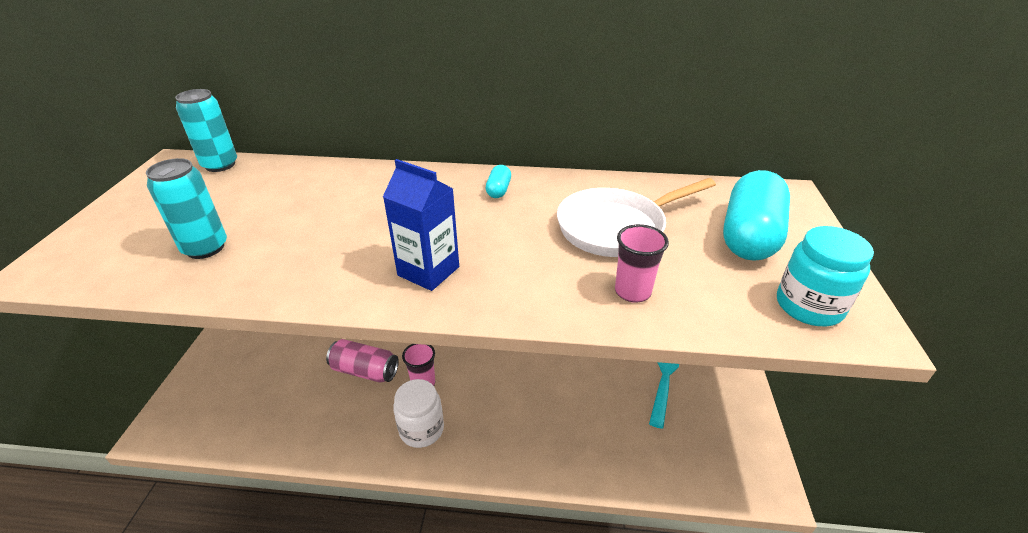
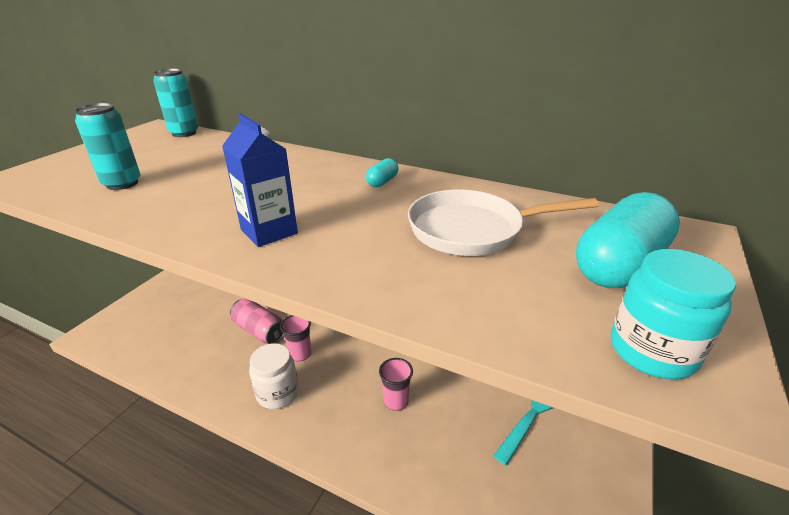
camera: 20 degrees right, 5 degrees down
(632, 292) = (446, 289): pink cup -> pink cup (395, 401)

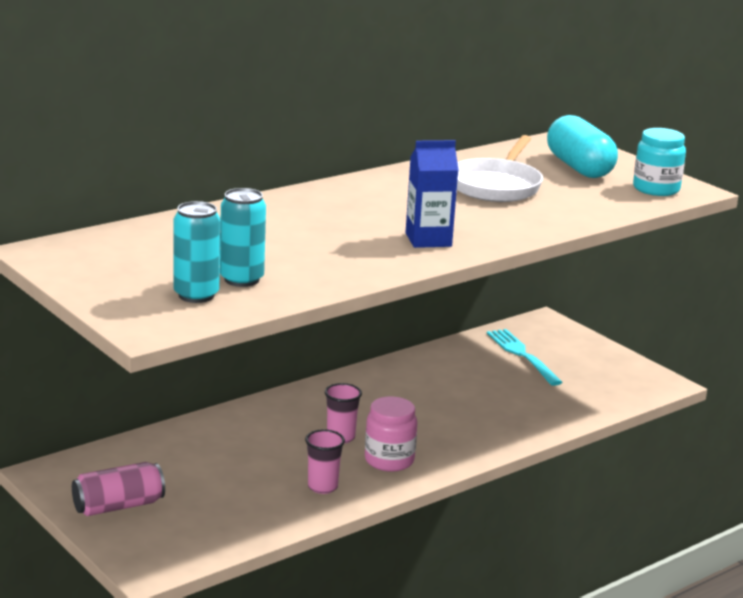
camera: 65 degrees left, 10 degrees down
(184, 133) = (92, 240): turquoise can -> turquoise can (196, 295)
(259, 331) = (273, 453): pink can -> pink can (118, 506)
(277, 393) = (389, 460): white jar -> pink jar
(382, 182) = (375, 189): turquoise capsule -> none
(395, 401) = (456, 407): pink cup -> pink cup (322, 487)

